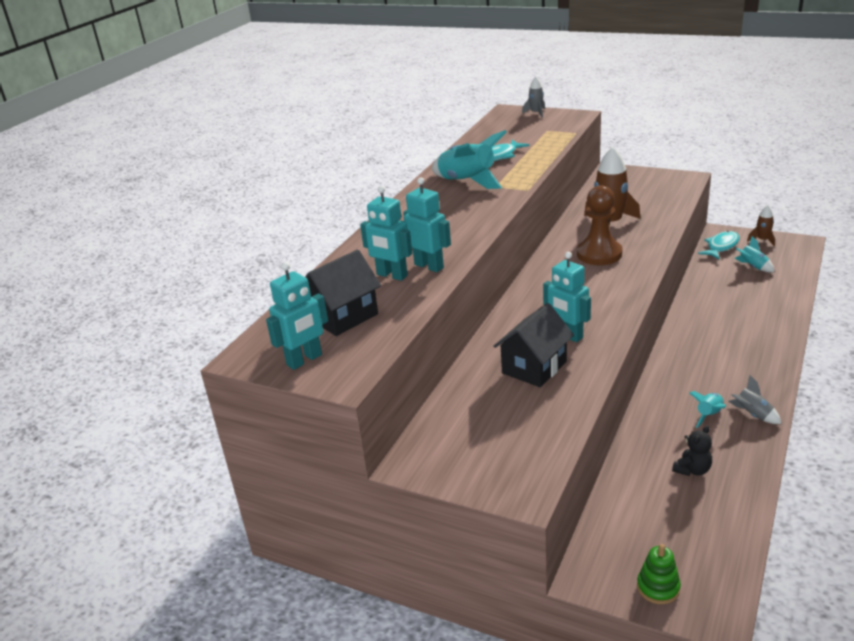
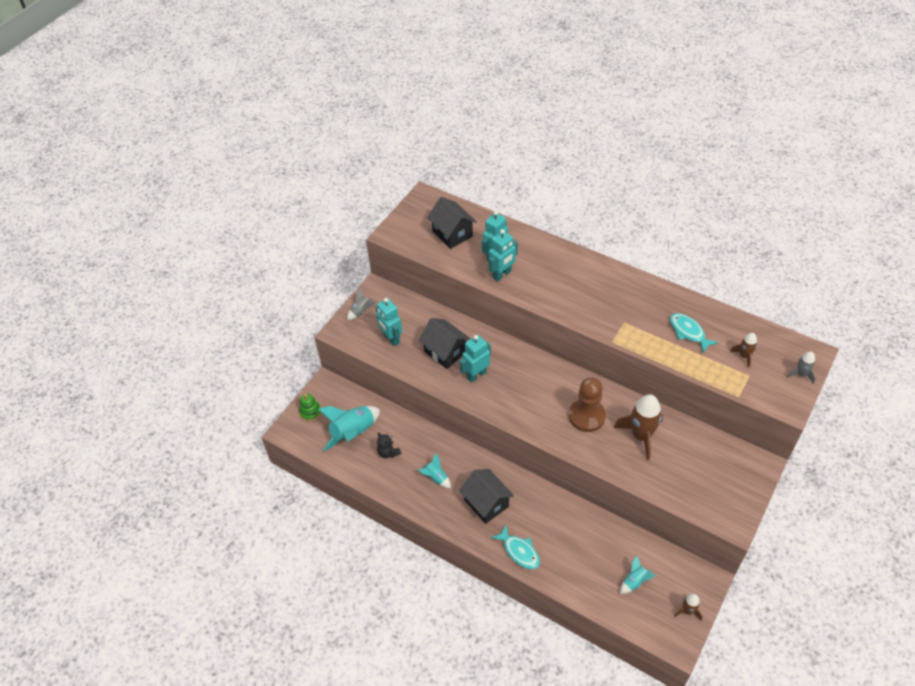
camera: 95 degrees right, 20 degrees up
(304, 360) = (413, 219): turquoise robot -> turquoise robot (391, 338)
(467, 182) = (636, 306): turquoise rocket -> turquoise rocket (353, 433)
(522, 133) = (744, 356): none -> brown rocket
(721, 246) = (678, 569): turquoise fish -> turquoise fish (519, 551)
(722, 368) = (486, 503): none -> black house
(753, 415) = (430, 503): grey rocket -> grey rocket (361, 311)

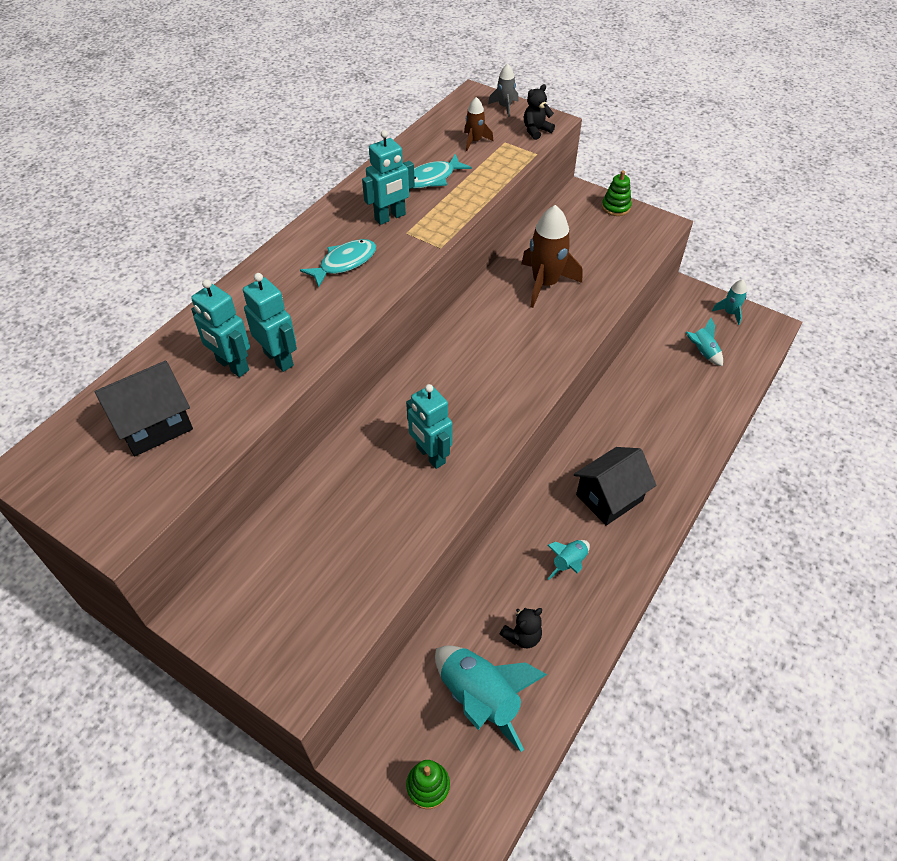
camera: 90 degrees left, 0 degrees up
(361, 311) = (251, 642): grey rocket -> none
(391, 338) = (332, 585): turquoise robot -> turquoise robot (390, 217)
(445, 352) = (376, 498): black house -> none
(519, 551) = (680, 463): turquoise fish -> turquoise fish (344, 263)
(586, 416) = (514, 332): brown pawn -> none
(687, 610) = (729, 313): brown rocket -> turquoise rocket
(749, 489) = (615, 207): none -> green stacking toy
(771, 396) = (536, 130): none -> black teddy bear

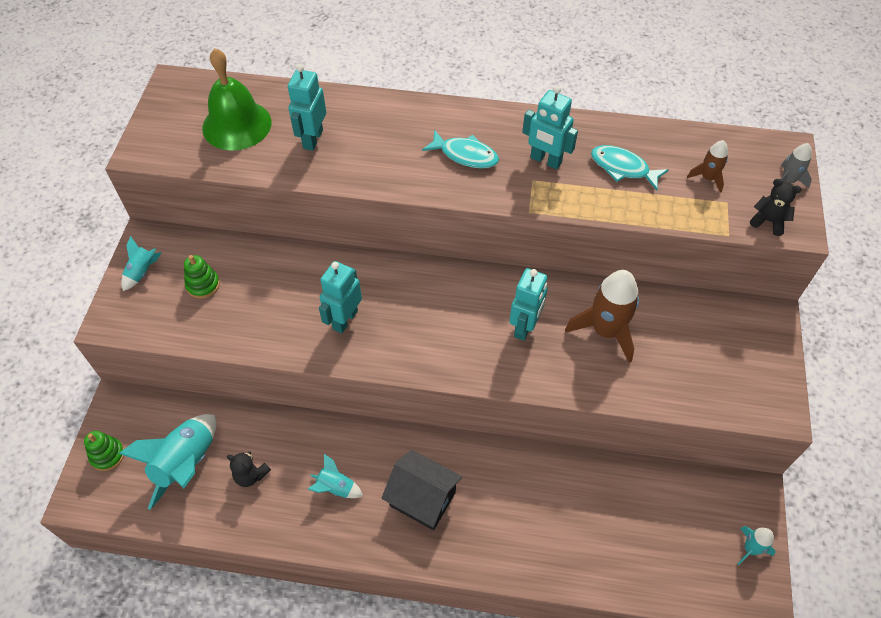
camera: 65 degrees right, 5 degrees up
(154, 425) = (237, 125): black house -> green bell
(279, 359) = (333, 162): turquoise robot -> turquoise robot (525, 327)
(615, 207) = (773, 356): green stacking toy -> green stacking toy (203, 285)
(702, 352) = (667, 535): turquoise rocket -> turquoise rocket (142, 272)

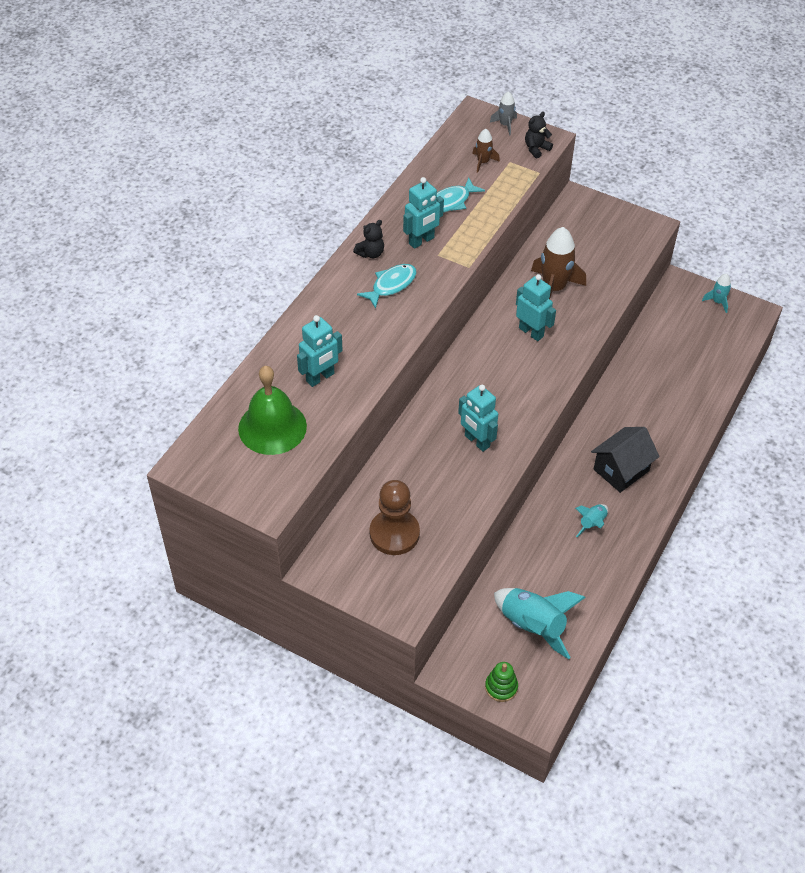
camera: 70 degrees left, 5 degrees down
(142, 272) = (357, 578): turquoise rocket -> none
(203, 285) = (394, 533): green stacking toy -> brown pawn
(251, 475) = (560, 580): black teddy bear -> black teddy bear (370, 253)
(312, 139) = (320, 377): turquoise robot -> turquoise robot turned 75 degrees counterclockwise

